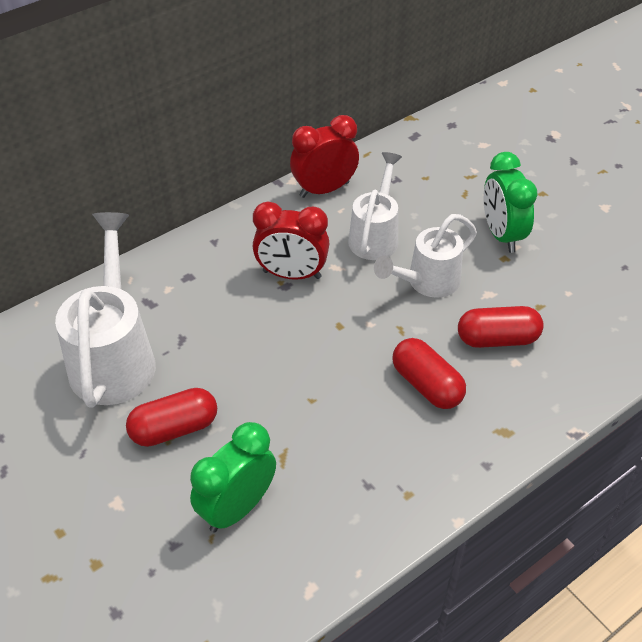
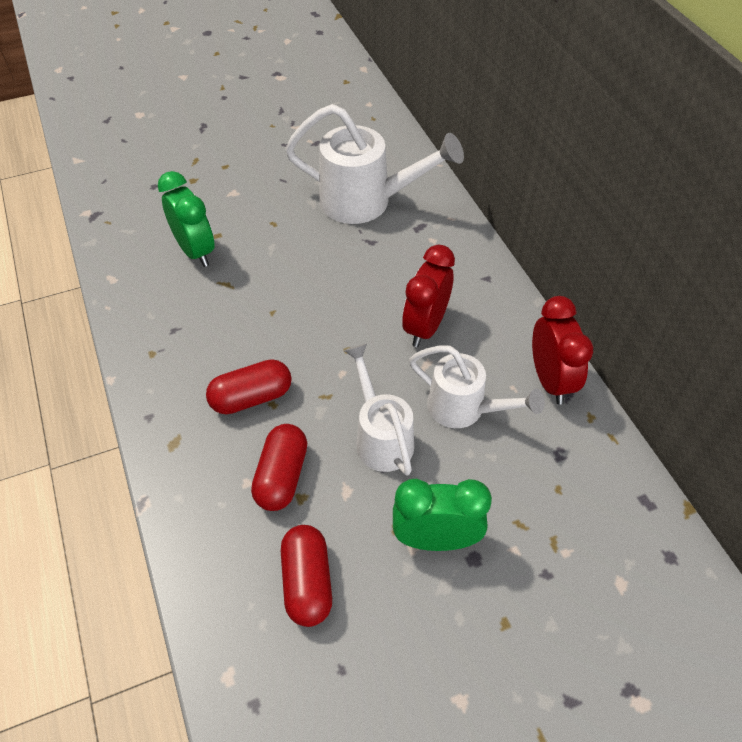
camera: 105 degrees right, 5 degrees up
(174, 428) = (281, 227): red capsule -> red capsule (307, 582)

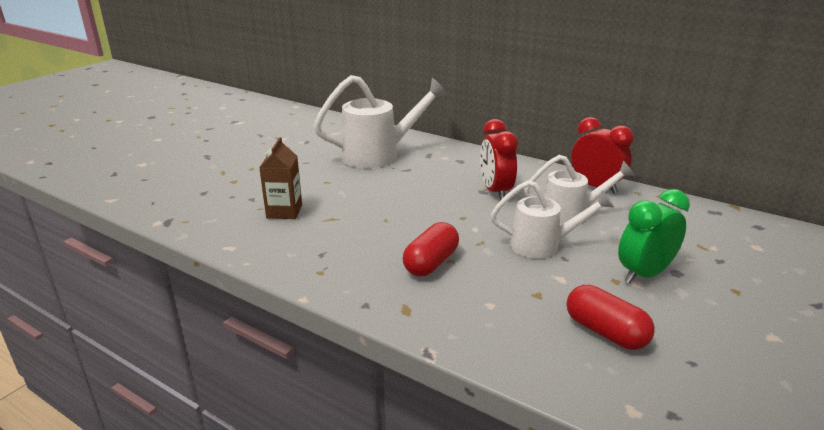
camera: 35 degrees left, 25 degrees down
(195, 251) = (284, 211): green clock -> brown carton
(281, 476) = (509, 290): red capsule -> none
(381, 437) = (543, 245): white watering can -> white watering can turned 150 degrees clockwise

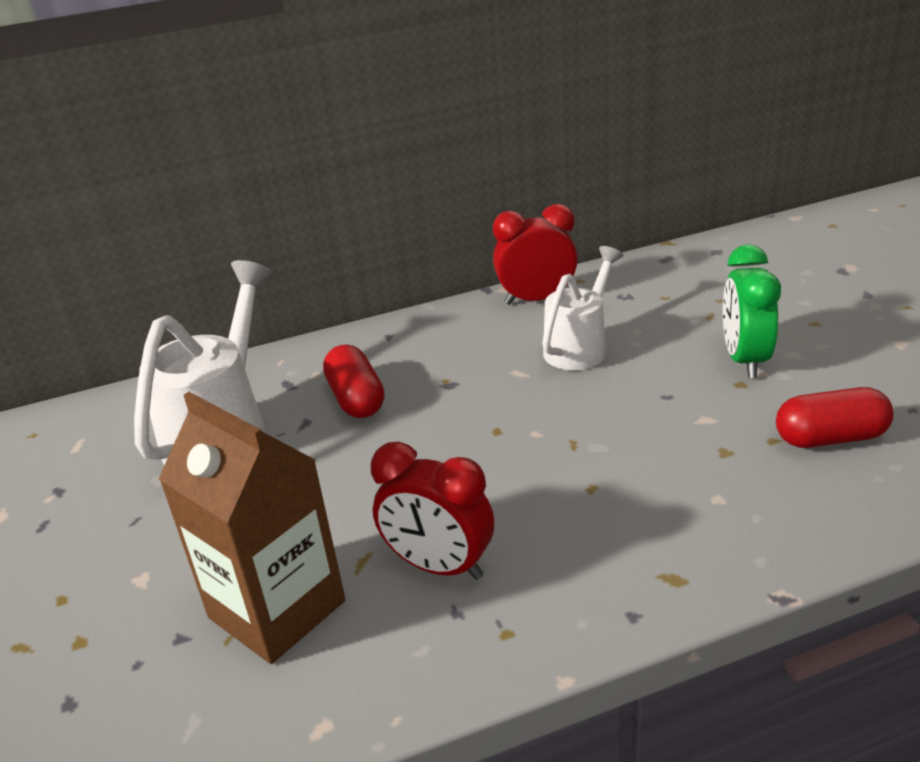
camera: 50 degrees left, 5 degrees up
(284, 211) = (277, 609): brown carton -> brown carton, size x1.68
(431, 263) = (583, 508): red capsule -> red capsule (356, 399)
(495, 191) = (462, 374): red clock -> red clock (439, 566)
(543, 245) = (627, 398): white watering can -> none

